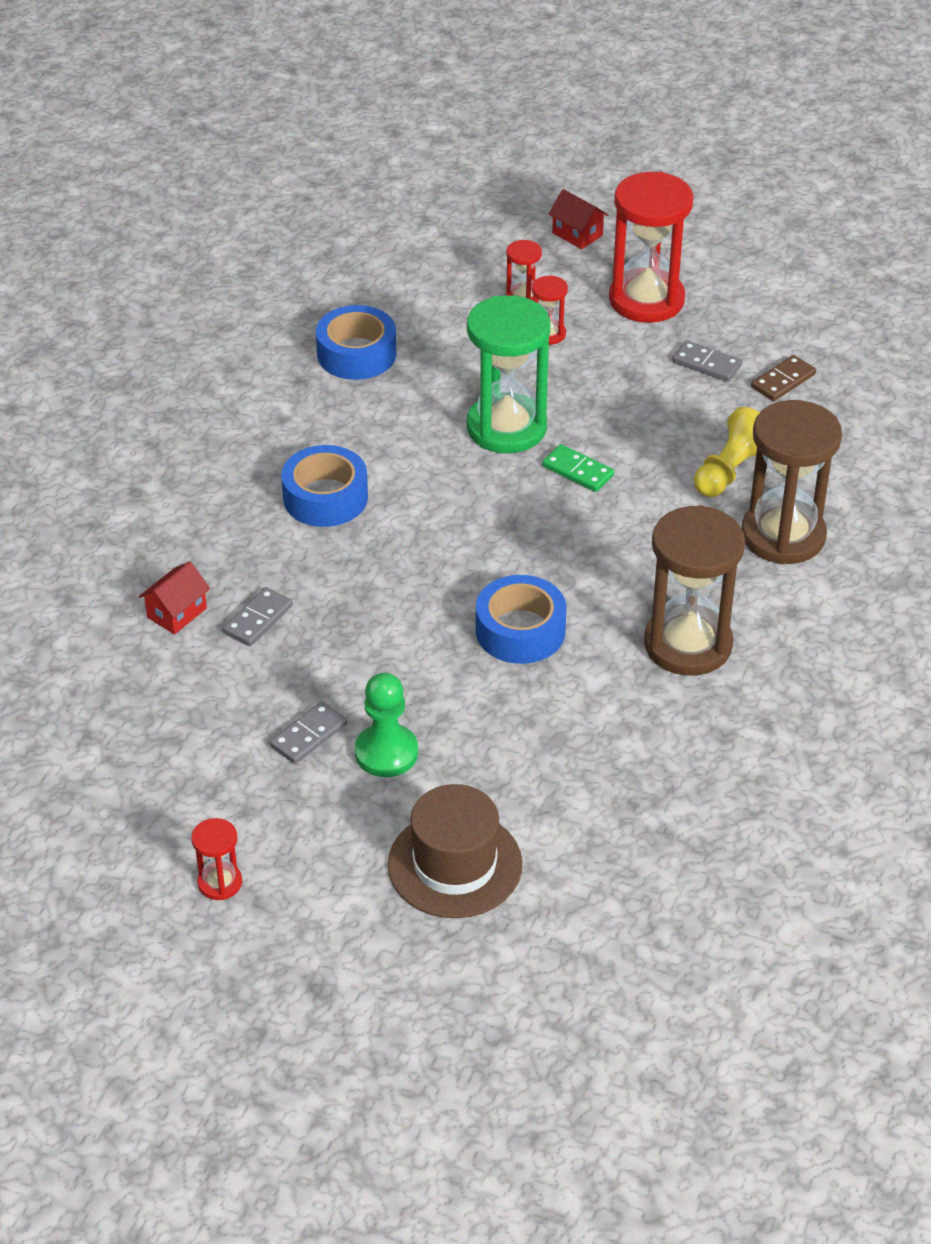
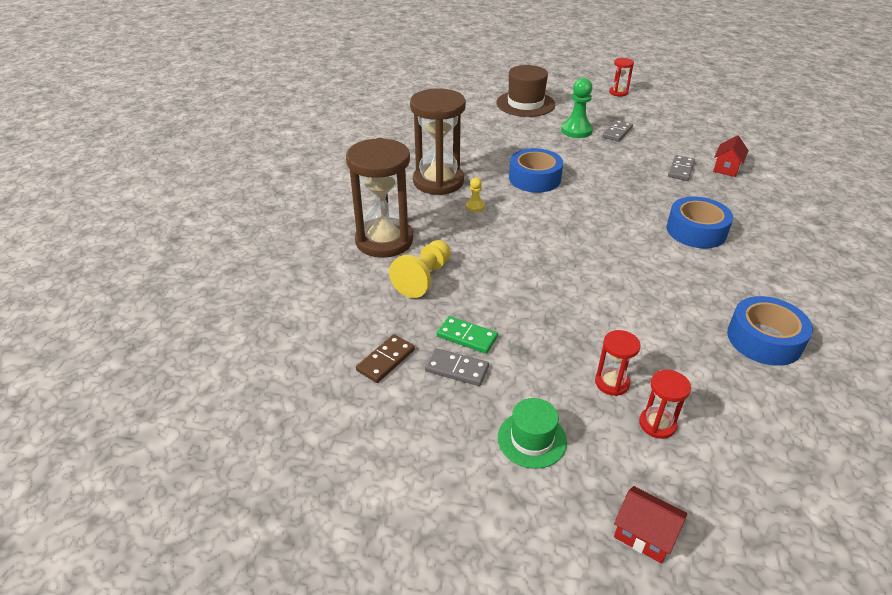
camera: 170 degrees right, 5 degrees down
(506, 427) = (603, 291): green hourglass -> none
(578, 471) = (536, 266): green domino -> green domino (467, 337)
(637, 582) = (475, 206): none -> yellow pawn
(646, 300) = (532, 439): red hourglass -> green hat

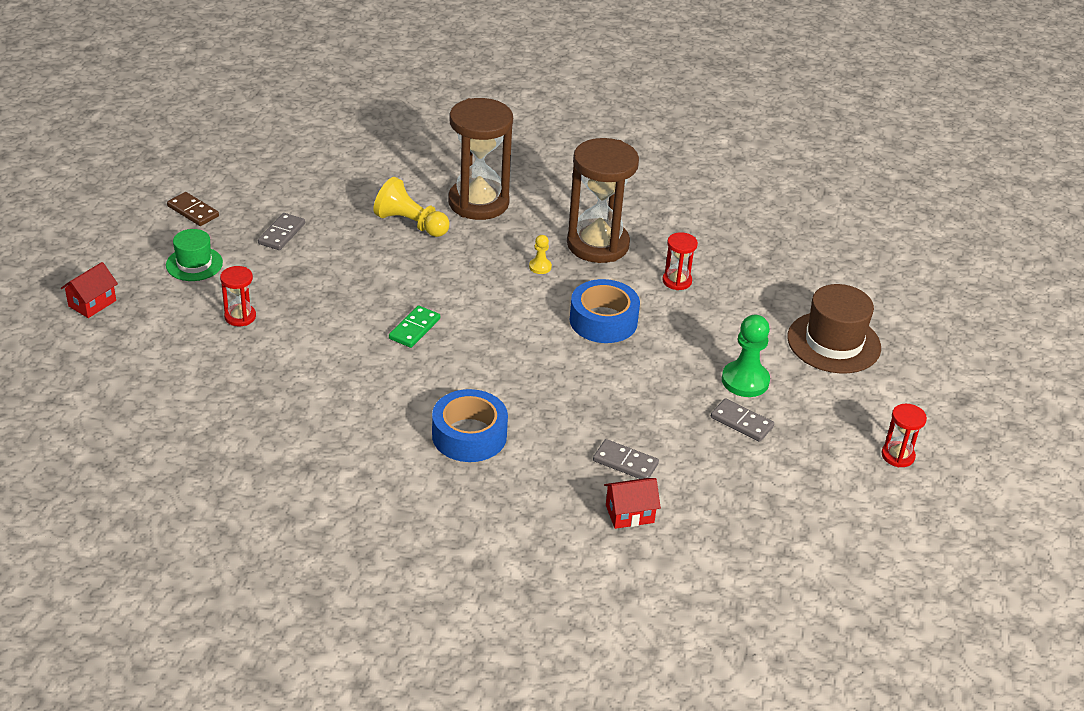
camera: 90 degrees right, 0 degrees up
(385, 360) = (302, 198): brown domino -> brown domino (193, 211)
(467, 337) = (320, 242): green domino -> green domino (414, 329)
(657, 424) = (186, 332): red hourglass -> red hourglass (677, 281)
(726, 168) = (629, 514): red house -> red house turned 45 degrees counterclockwise
(764, 339) = (267, 431): blue tape -> none

